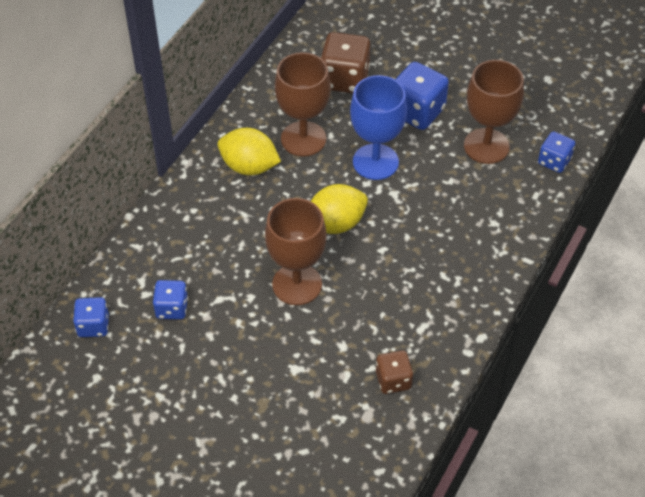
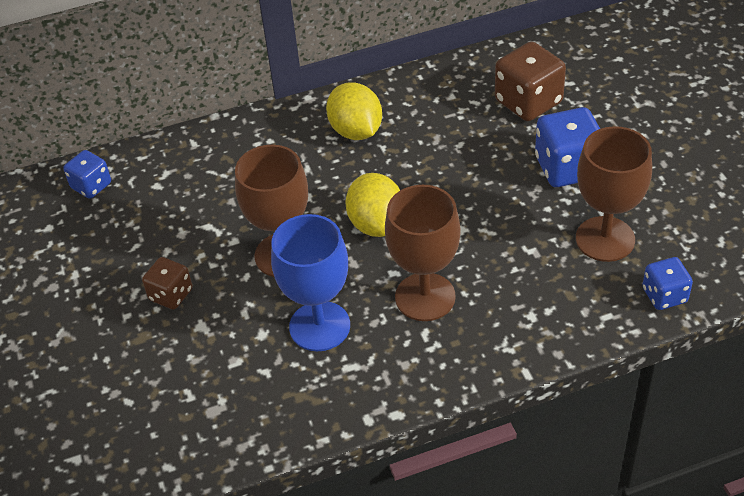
camera: 45 degrees right, 5 degrees down
(172, 308) = (162, 210): blue dice -> none
(303, 139) = (430, 134): brown goblet -> brown goblet (425, 297)
(336, 224) = (376, 224): yellow lemon -> yellow lemon turned 60 degrees clockwise
(375, 162) = (475, 191): blue goblet -> blue goblet (319, 326)
(393, 380) = (270, 395): brown dice -> brown dice (171, 295)

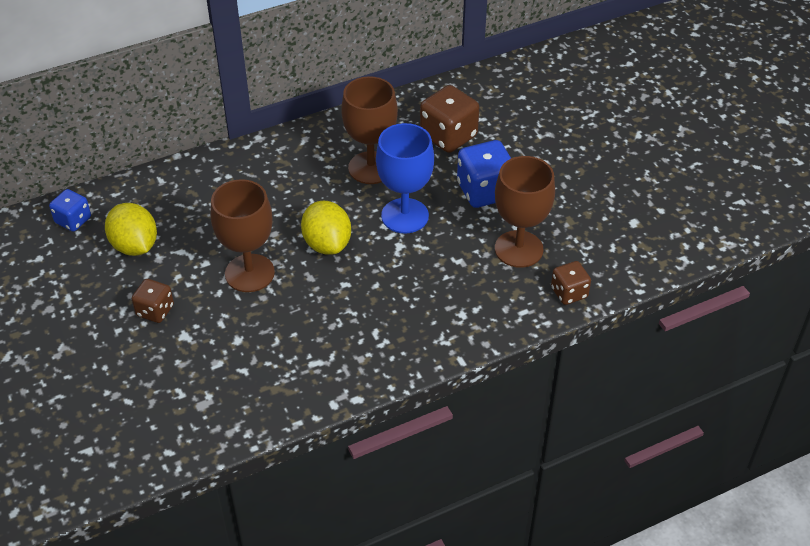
camera: 10 degrees left, 0 degrees up
(319, 326) = (286, 331): blue goblet -> blue goblet (405, 216)
(356, 131) = (303, 165): yellow lemon -> yellow lemon (135, 246)
(425, 297) = (373, 303): brown goblet -> brown goblet (371, 168)
(664, 295) = (569, 293): blue dice -> brown dice

